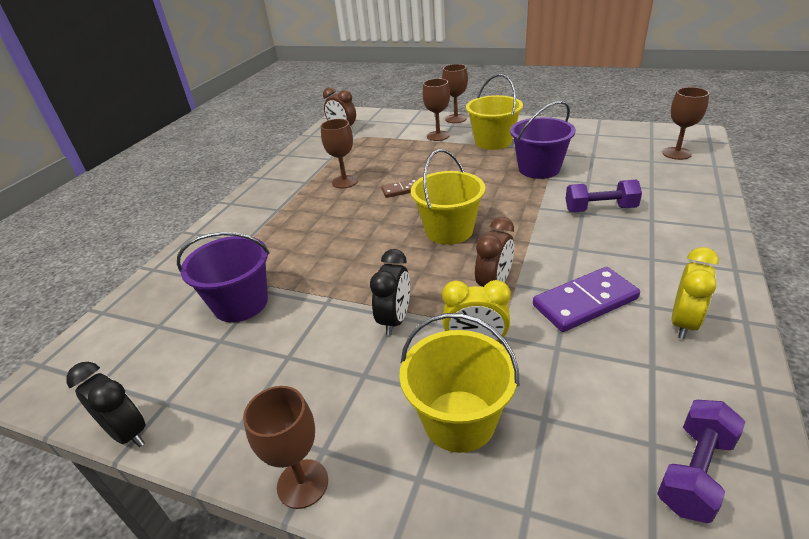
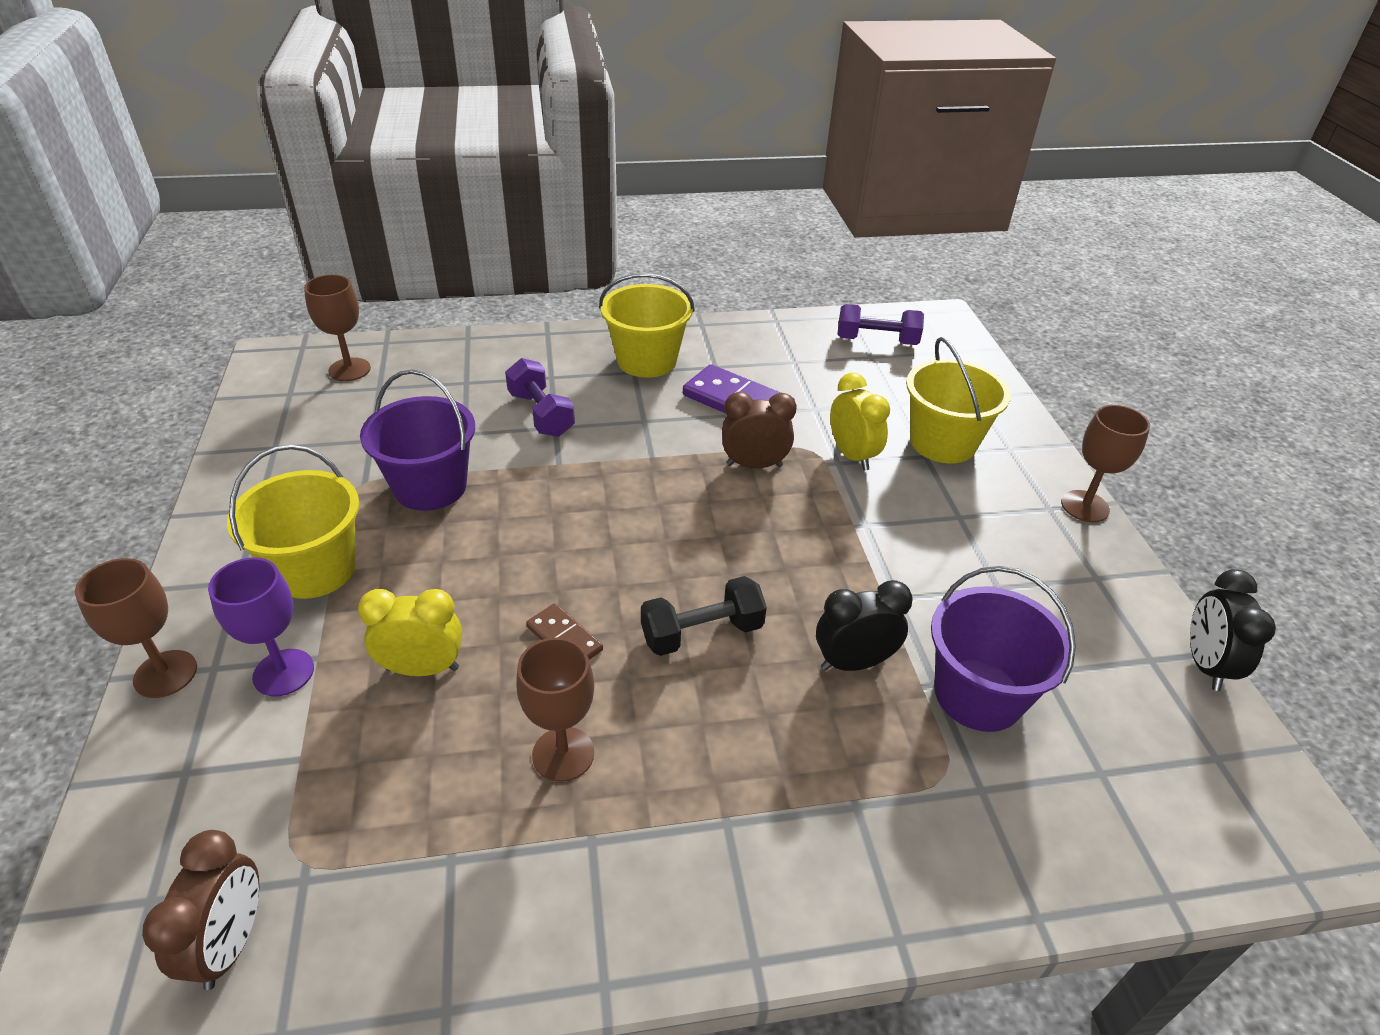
camera: 125 degrees left, 5 degrees up
(369, 226) = (702, 633): none -> black dumbbell
(395, 320) = (871, 523): black clock -> black clock (853, 662)
(438, 136) = (283, 672): brown goblet -> purple goblet
(449, 231) = (664, 534): yellow bucket -> yellow bucket (646, 360)
(683, 323) = (727, 350): yellow clock -> yellow clock (422, 668)

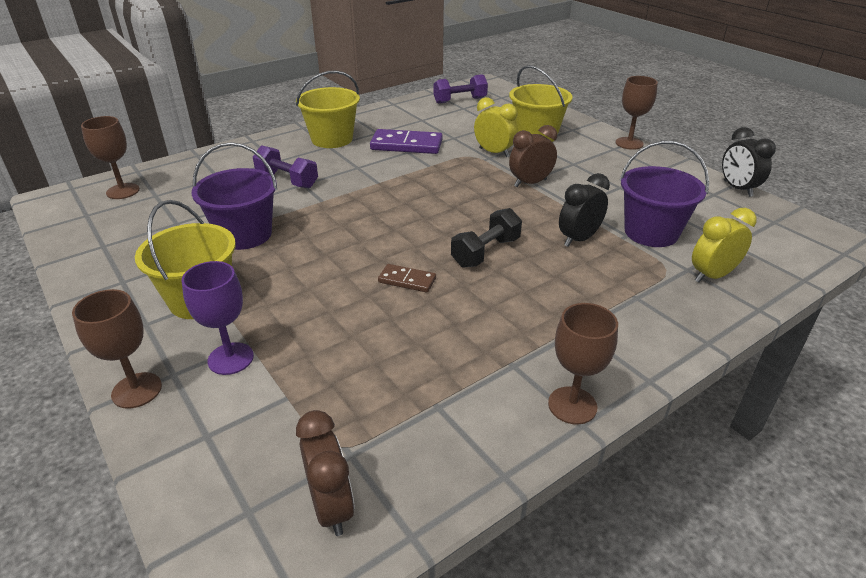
camera: 25 degrees left, 5 degrees down
(422, 668) = (329, 324): yellow clock -> yellow clock (712, 276)
(563, 754) = (458, 333): brown goblet -> brown goblet (572, 405)
(754, 465) = (443, 170): brown clock -> brown clock (530, 183)

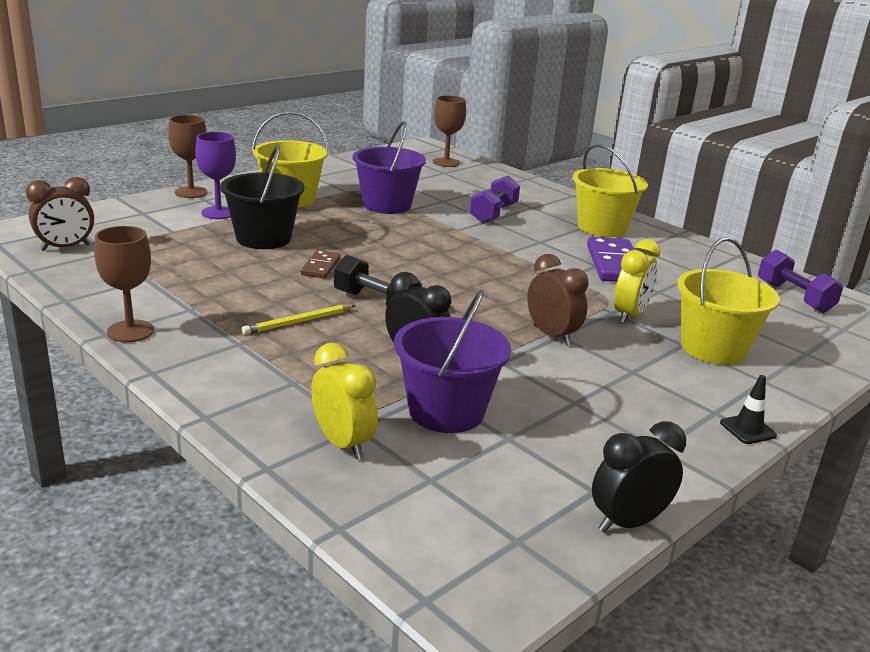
camera: 80 degrees right, 10 degrees down
(325, 319) = (263, 238): none -> black bucket
(530, 294) = (299, 322): none -> yellow pencil
(629, 143) = (747, 429): brown goblet -> black traffic cone

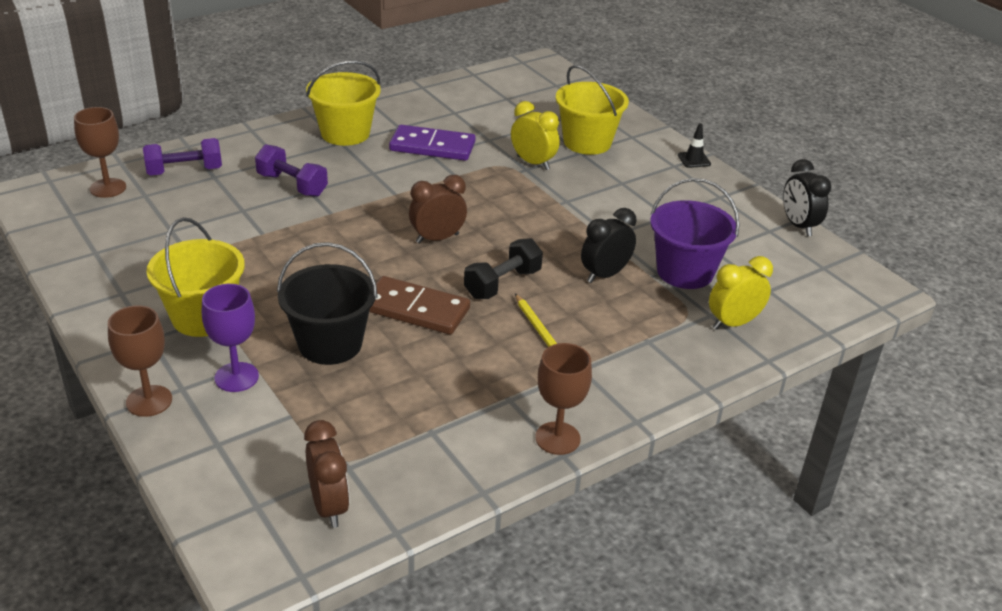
camera: 80 degrees left, 10 degrees up
(321, 267) = (416, 309): brown domino -> brown domino, size x1.79
(387, 205) = (246, 248): purple bucket -> none
(551, 335) = (567, 205): brown clock -> brown clock (437, 238)
(794, 297) = (504, 87): purple dumbbell -> purple dumbbell (184, 171)

